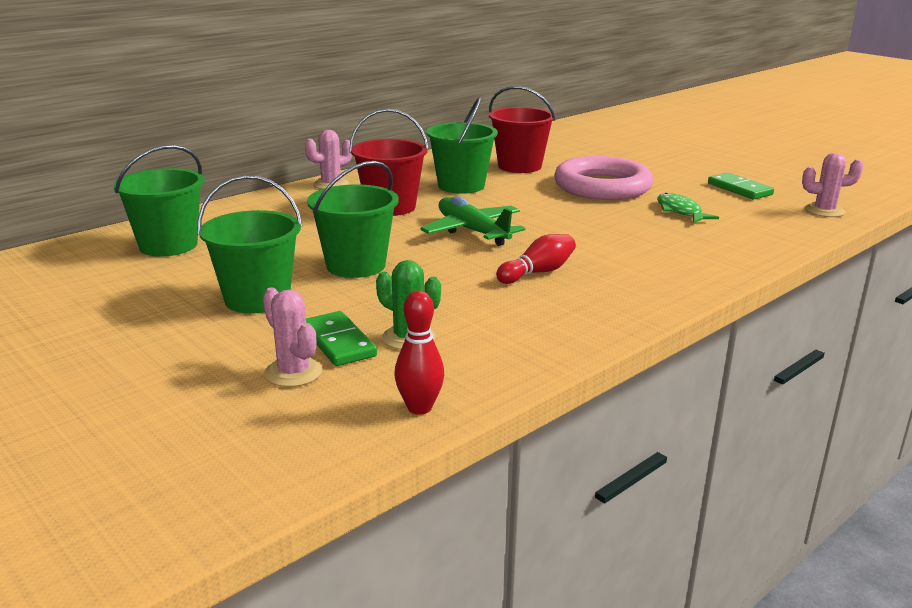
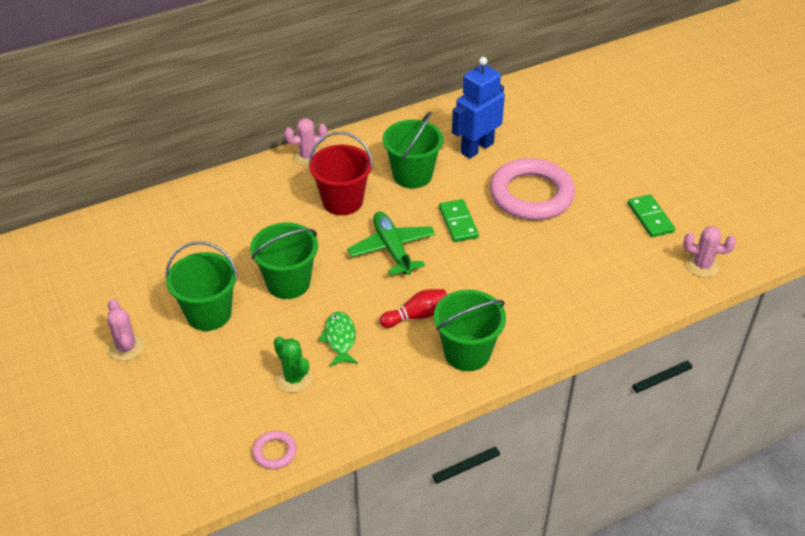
camera: 15 degrees right, 20 degrees up
(168, 245) = (164, 232): green bucket -> green bucket (467, 353)
(293, 372) = (210, 401): pink cactus -> pink cactus (126, 347)
(338, 342) = (247, 374): green domino -> green domino (458, 222)
(419, 408) = (274, 452): red bowling pin -> pink ring
(519, 166) = (476, 148): red bucket -> blue robot
(680, 211) = (576, 246): green fish -> green fish (340, 339)

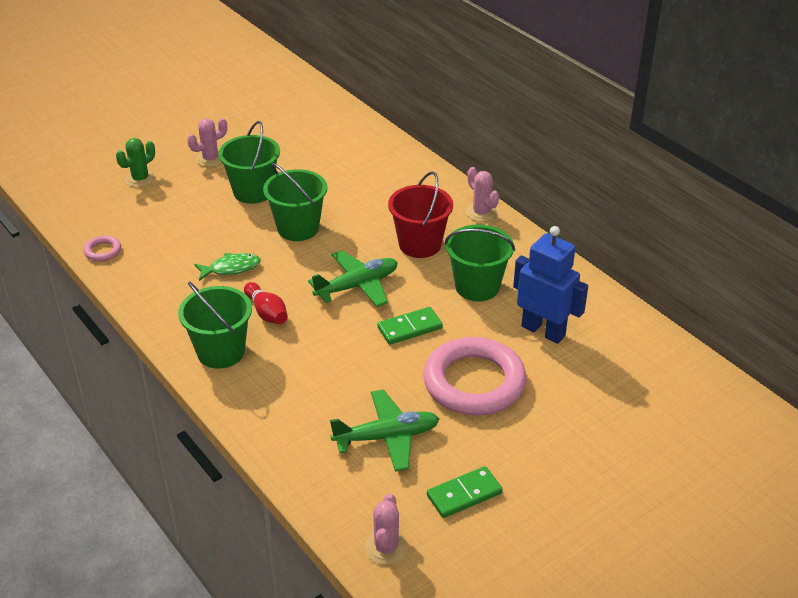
camera: 80 degrees right, 5 degrees down
(294, 378) = (182, 249): green cactus -> green cactus (140, 179)
(588, 252) = (387, 437): none -> green plane

